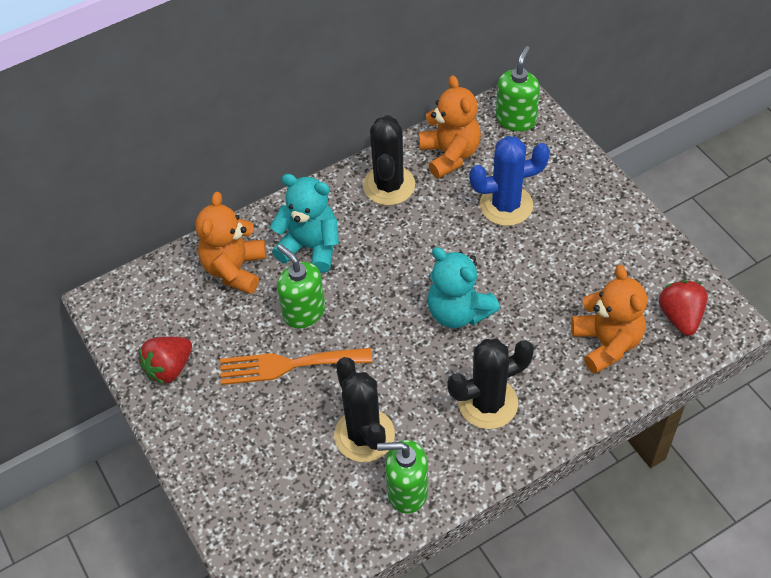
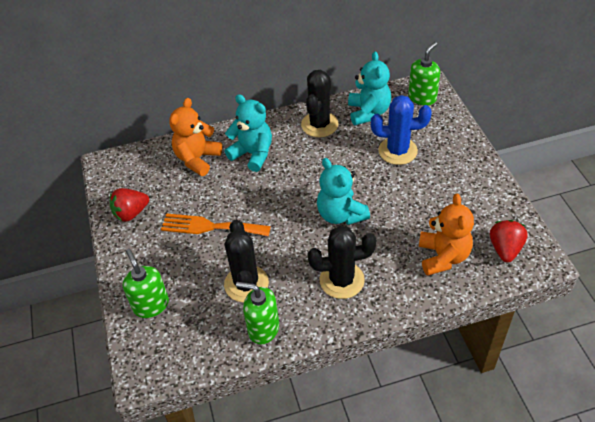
camera: 15 degrees right, 5 degrees down
(304, 312) = (233, 194): green soap dispenser -> green soap dispenser (151, 305)
(450, 155) = (368, 112): orange teddy bear -> turquoise teddy bear

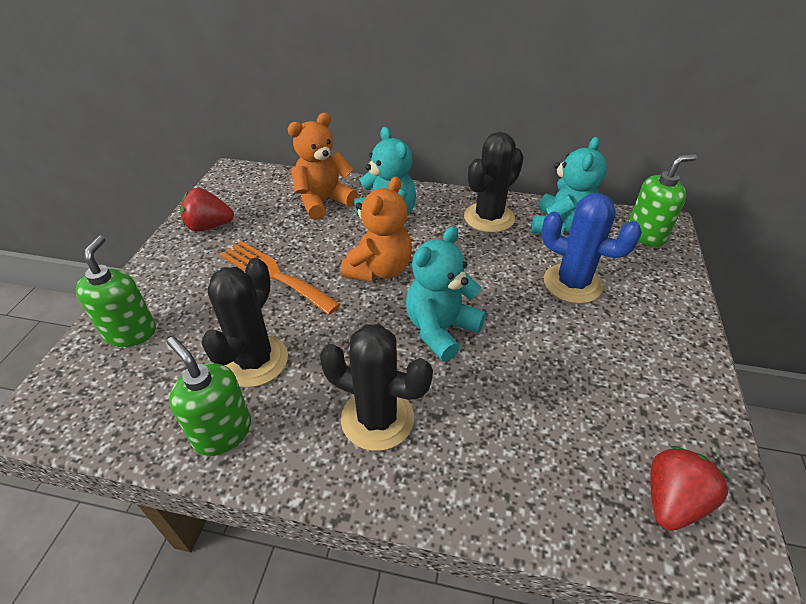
camera: 25 degrees right, 5 degrees down
(341, 214) = (440, 329): turquoise teddy bear -> turquoise teddy bear turned 45 degrees clockwise
(443, 256) = (554, 460): orange teddy bear -> orange teddy bear (379, 269)

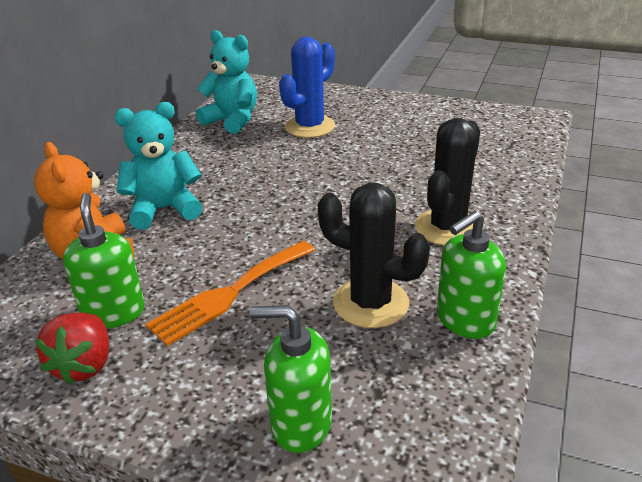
camera: 80 degrees left, 10 degrees down
(379, 269) = (252, 218): orange teddy bear -> none
(440, 329) = (349, 190): turquoise teddy bear -> none
(489, 217) = (199, 151): black cactus -> none
(646, 235) = (262, 91): green soap dispenser -> green soap dispenser (114, 313)
(672, 501) = (507, 127): red strawberry -> none

